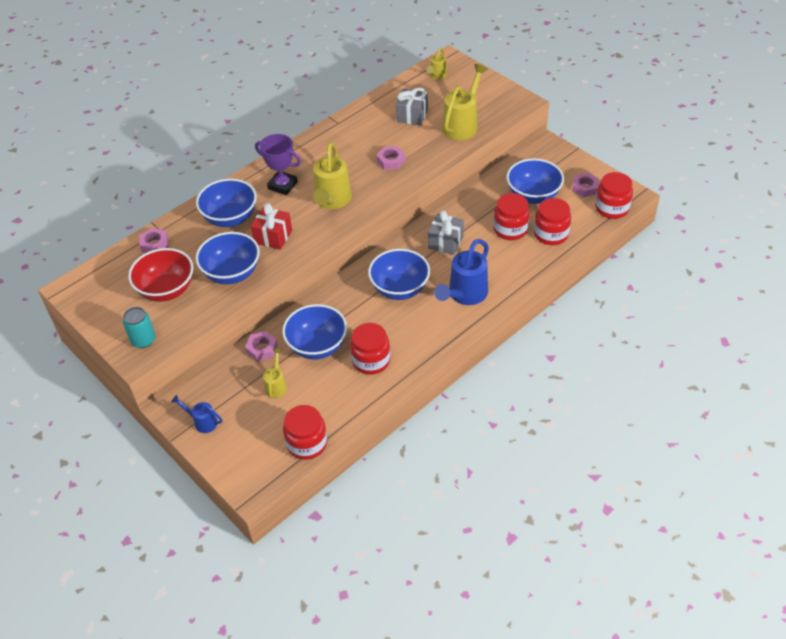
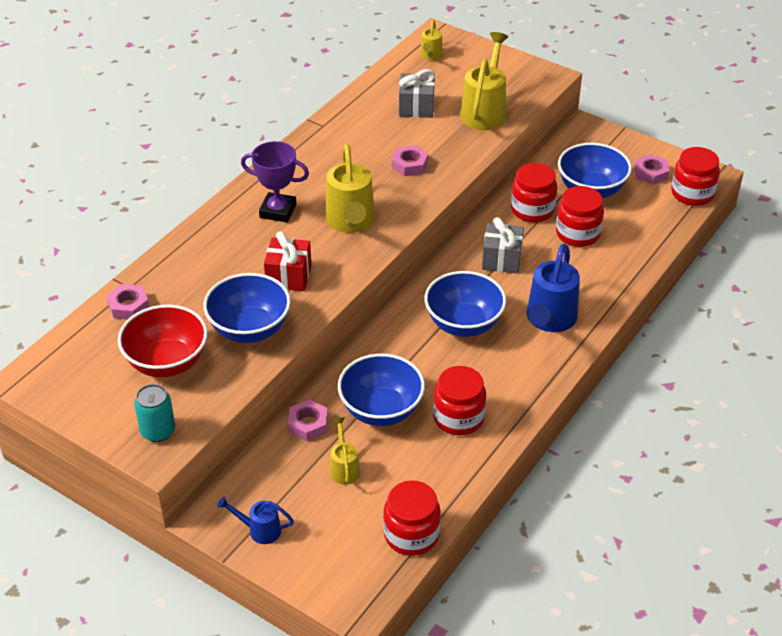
camera: 15 degrees left, 5 degrees down
(230, 218) = (222, 260): blue bowl -> none
(551, 234) = (630, 233): red jar -> red jar (532, 210)

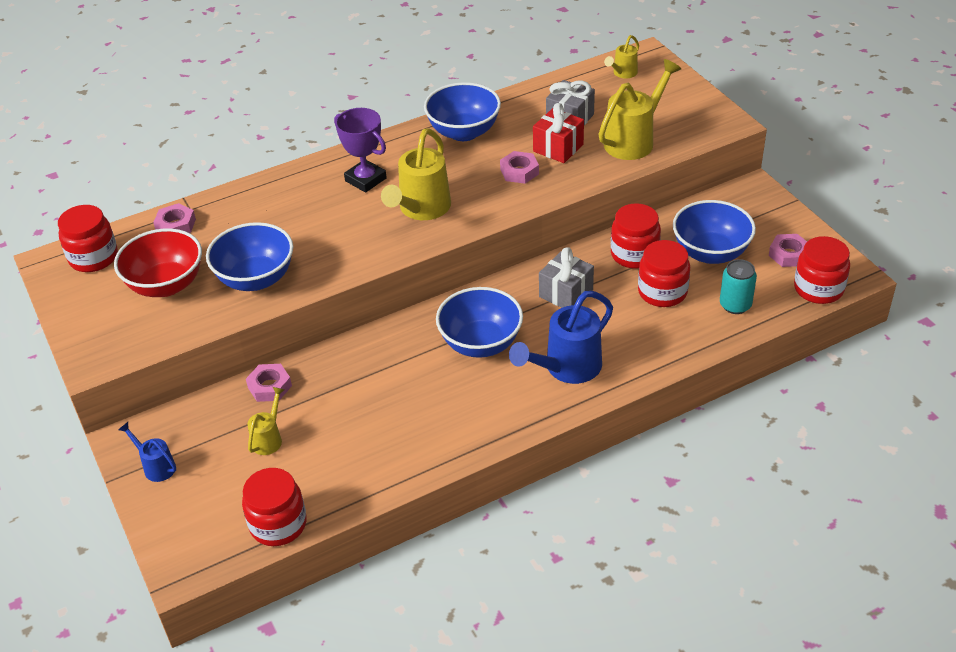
camera: 30 degrees right, 0 degrees up
(158, 431) = (111, 342): turquoise can -> turquoise can (735, 305)
(288, 276) = (327, 242): red gift -> red gift (558, 148)
(381, 410) = (342, 398): blue bowl -> blue bowl (464, 132)
(458, 418) = (406, 431): red jar -> red jar (93, 257)

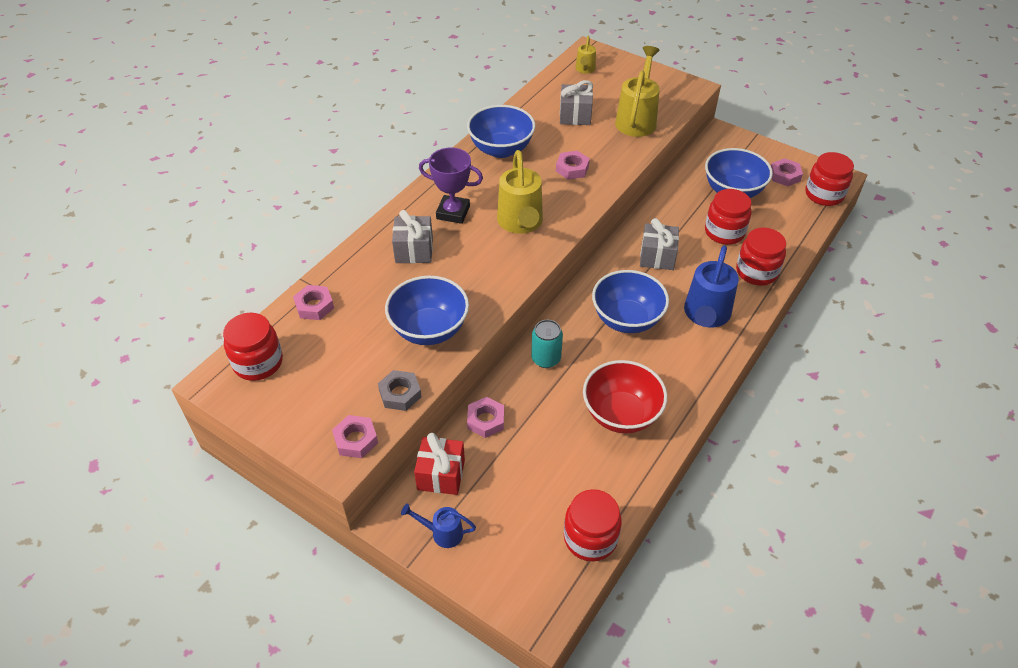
camera: 30 degrees left, 5 degrees up
(119, 350) = (356, 440): none -> pink nut
(166, 285) = (351, 363): red bowl -> red bowl (621, 414)
(186, 325) = (400, 394): none -> grey nut
(269, 439) = (522, 466): yellow watering can -> none
(301, 204) = (414, 250): none -> grey gift
(558, 148) = (586, 141): red gift -> red gift (441, 475)
(634, 254) = (681, 210): red jar -> red jar (756, 272)
(735, 305) = (781, 225): turquoise can -> turquoise can (546, 359)

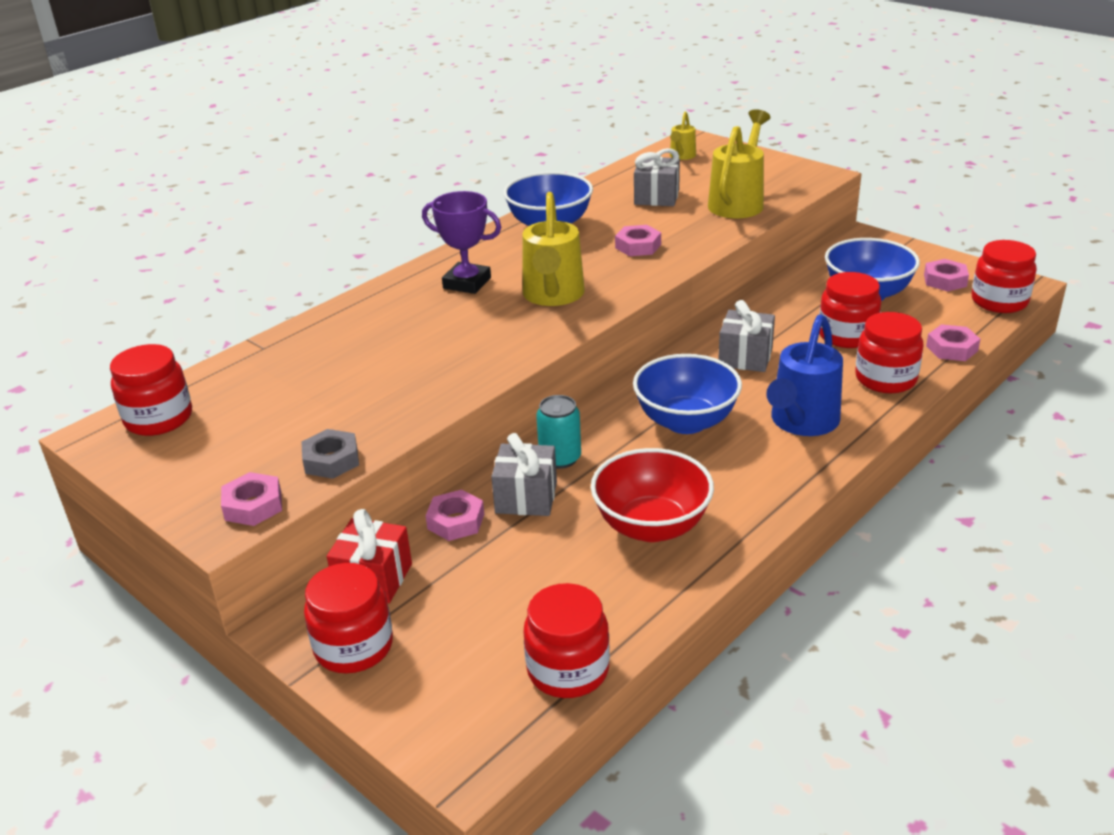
camera: 10 degrees right, 15 degrees down
(314, 306) = (254, 366): pink nut -> pink nut (952, 348)
(414, 250) = (403, 317): grey gift -> grey gift (526, 497)
(429, 329) = (395, 396): blue bowl -> none
(442, 533) = (354, 647): blue watering can -> red jar

